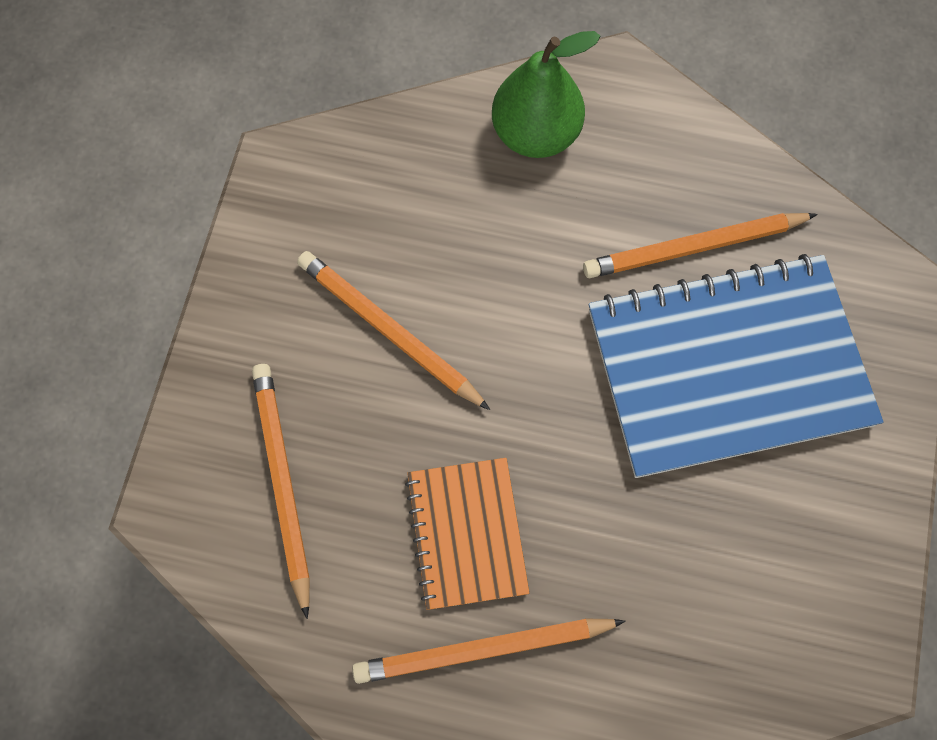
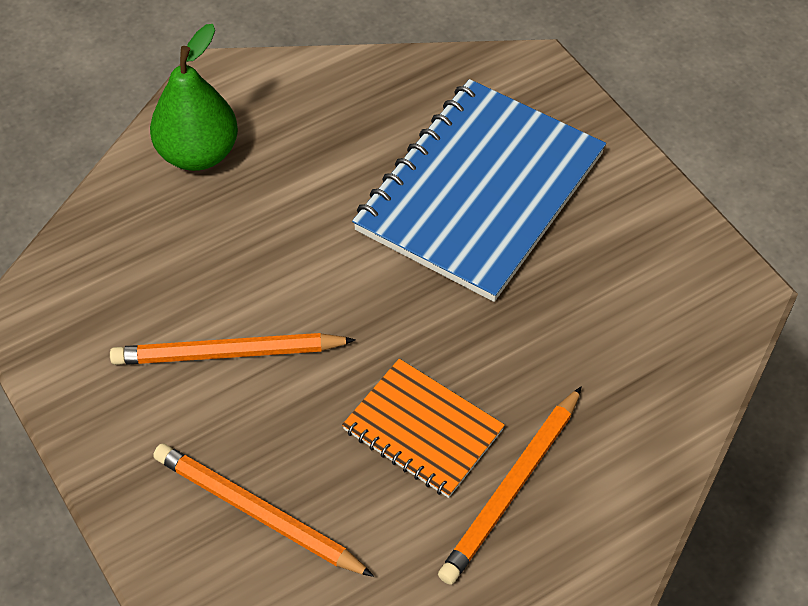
camera: 45 degrees left, 15 degrees down
(694, 247) = (382, 140): orange pencil -> none

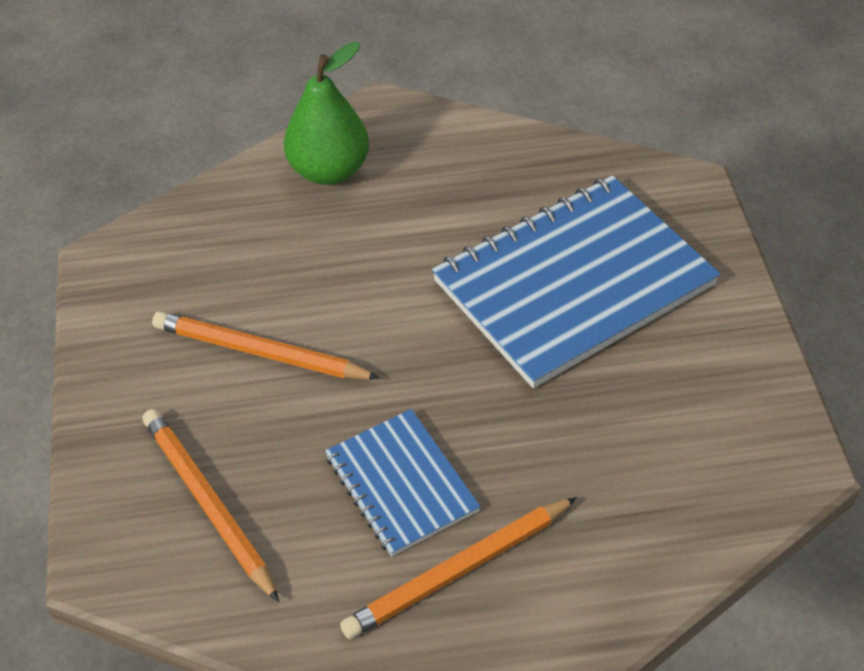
camera: 25 degrees right, 5 degrees down
(423, 429) = (401, 484): orange notebook -> blue notebook

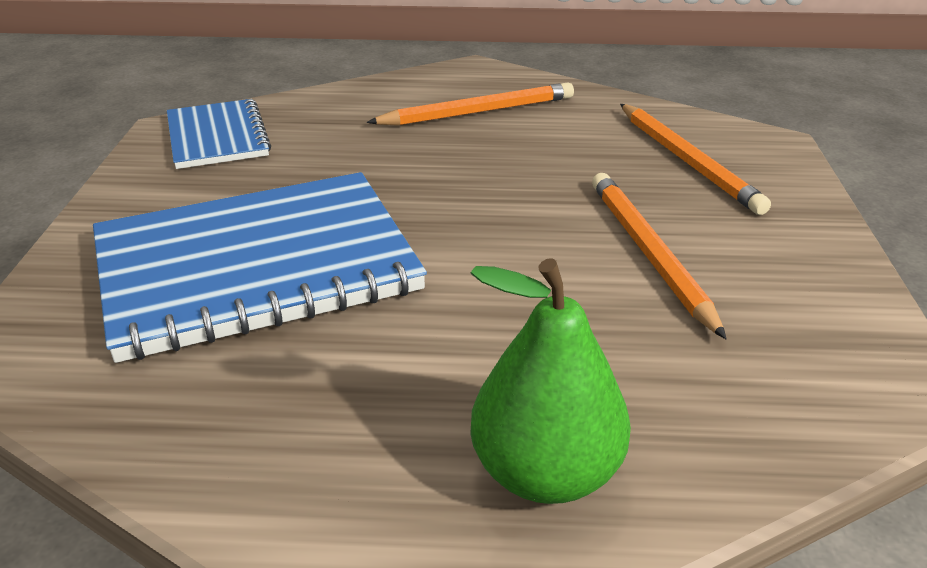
camera: 170 degrees left, 15 degrees down
(260, 352) = (649, 253): orange pencil -> orange pencil turned 135 degrees counterclockwise
(401, 484) = (510, 153): blue notebook -> blue notebook (217, 137)

